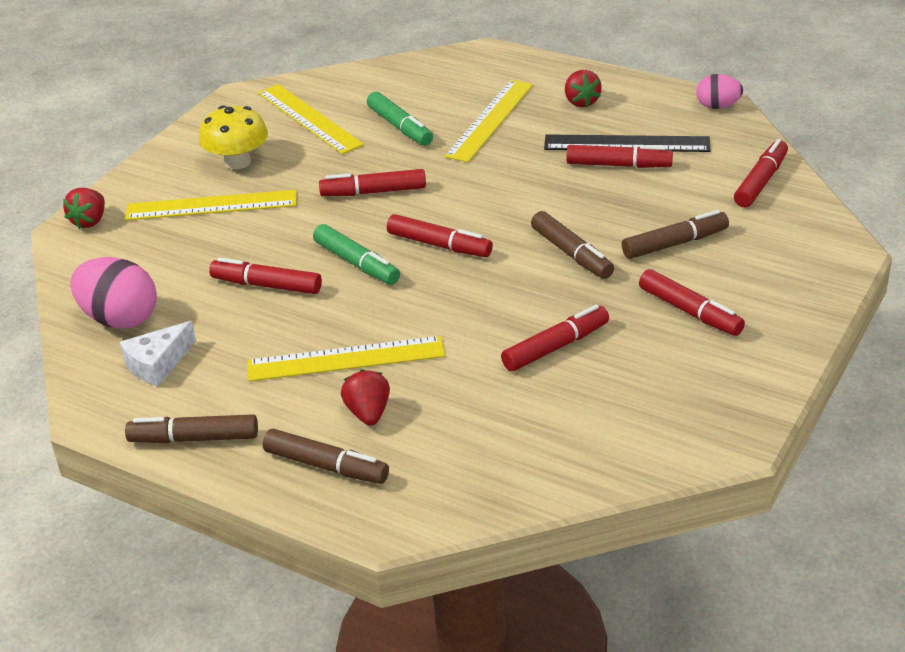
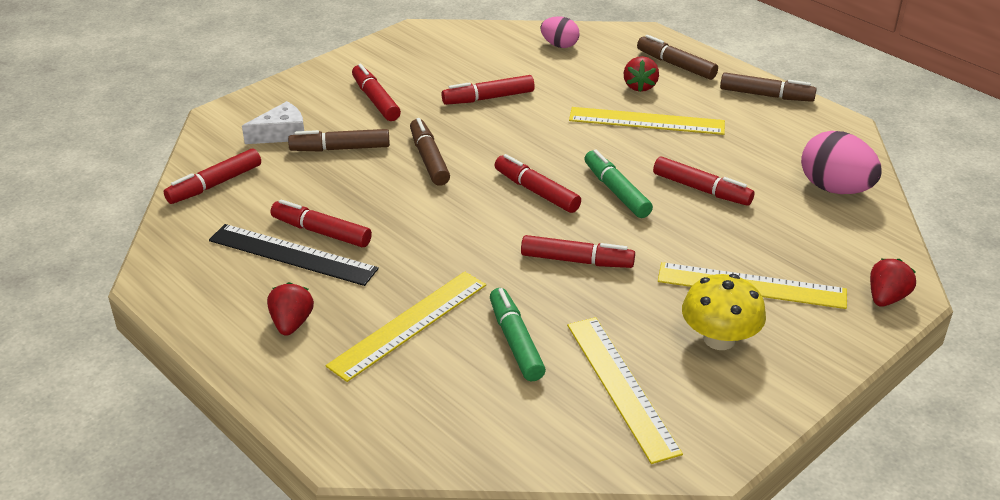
camera: 165 degrees left, 0 degrees up
(158, 364) = (797, 147): white cheese -> white cheese (281, 134)
(717, 106) = (159, 277): pink egg -> pink egg (559, 45)

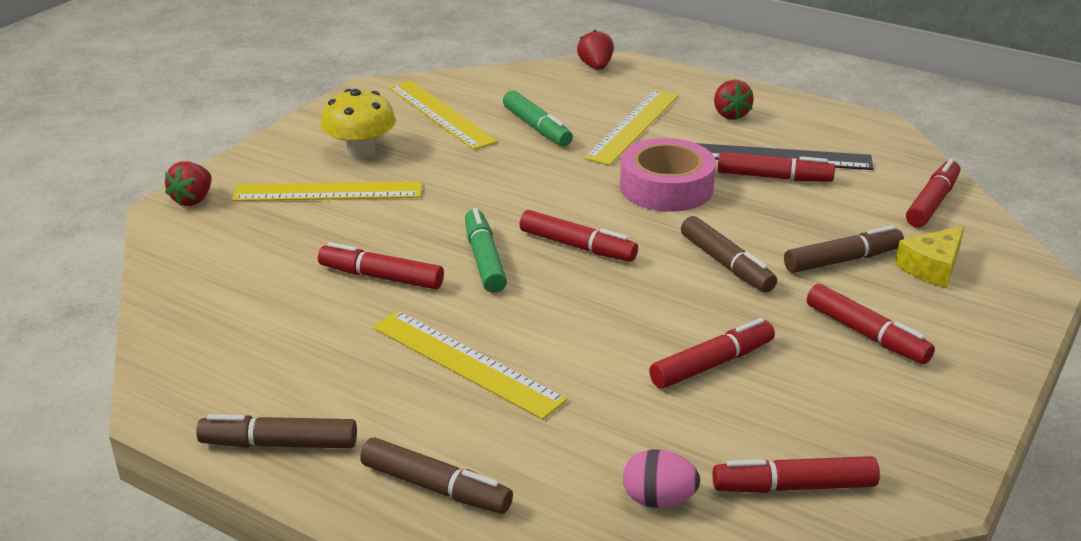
camera: 165 degrees right, 5 degrees down
(281, 134) = (932, 267): white cheese -> yellow cheese
(427, 237) = (666, 187): none -> pink tape
(576, 260) = (506, 189): red marker -> red marker (794, 487)
(616, 191) = (484, 260): green marker -> green marker turned 150 degrees counterclockwise
(640, 86) = (490, 427): red strawberry -> red strawberry (595, 67)
(646, 121) = (466, 362): yellow ruler -> yellow ruler turned 45 degrees clockwise
(835, 189) = (211, 303): pink egg -> none

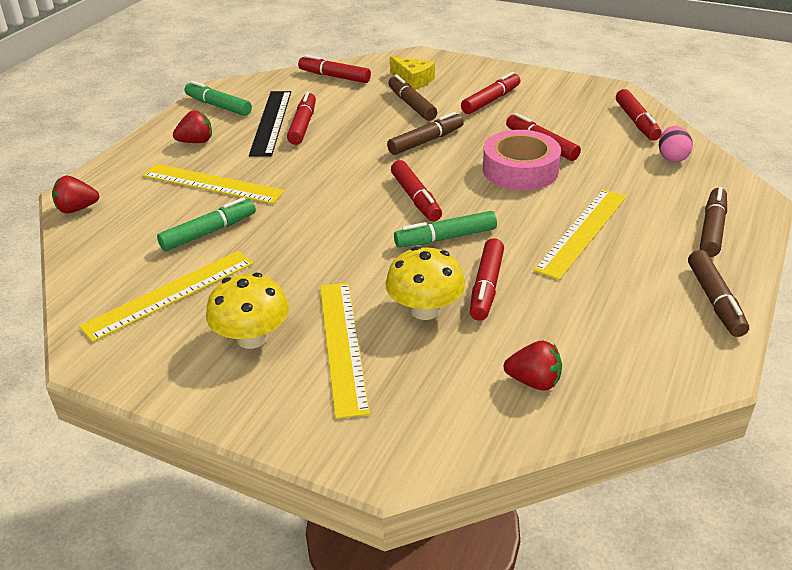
camera: 95 degrees left, 5 degrees up
(193, 200) = (370, 449): red strawberry -> red strawberry (534, 381)
(359, 237) = (425, 310): none -> yellow mushroom
(577, 246) = (416, 198): red marker -> red marker turned 135 degrees clockwise
(666, 187) = (320, 165): pink tape -> pink tape (520, 170)
(825, 124) = (218, 106): none -> green marker

